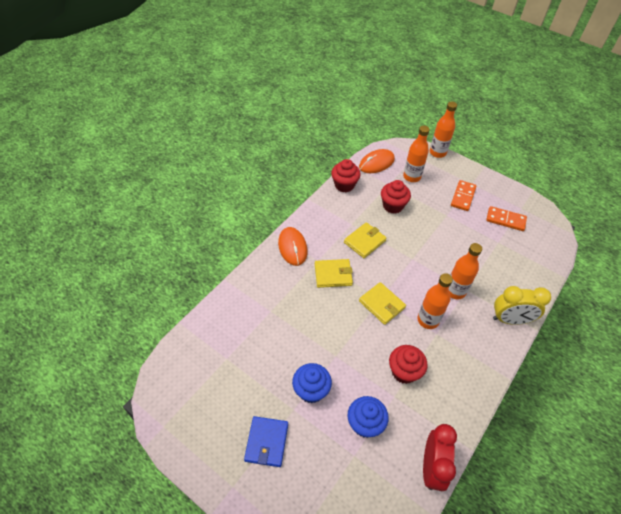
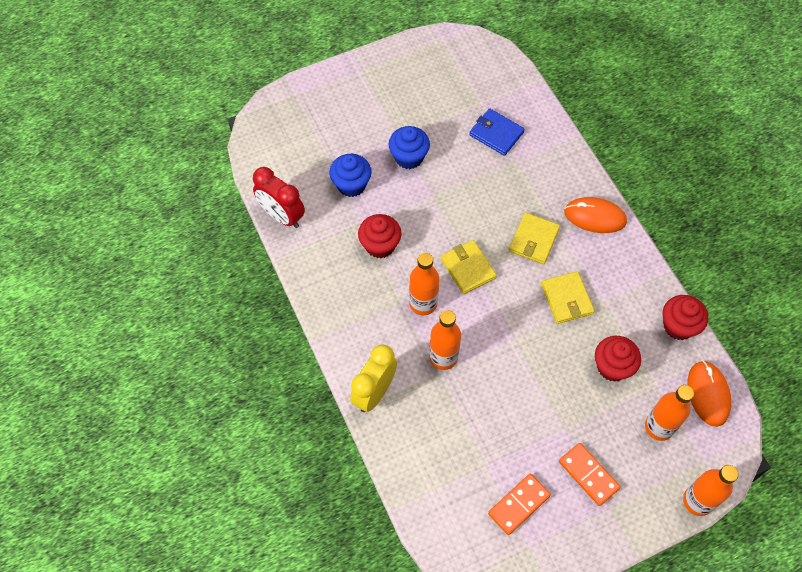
camera: 120 degrees right, 10 degrees up
(266, 442) = (382, 105): blue wallet -> blue wallet (496, 133)
(381, 304) = (468, 268): yellow wallet -> yellow wallet turned 75 degrees clockwise

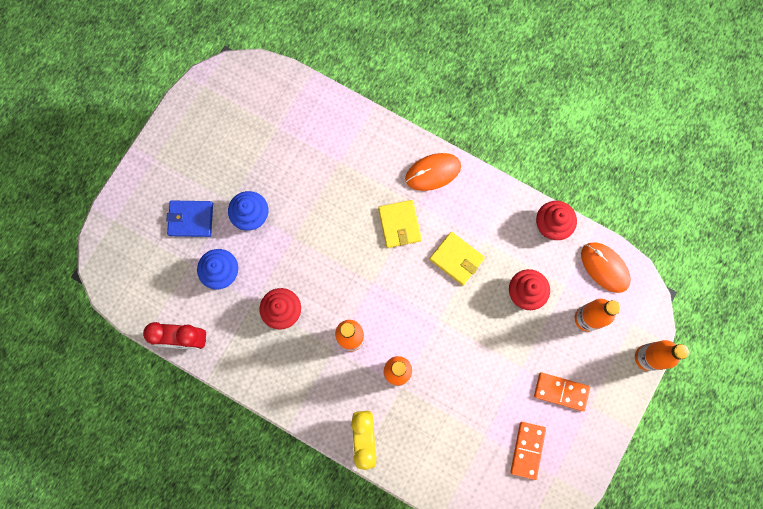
camera: 35 degrees left, 15 degrees up
(468, 268) = (365, 284): yellow wallet -> none
(496, 133) = (308, 147): blue wallet -> blue wallet (191, 219)

